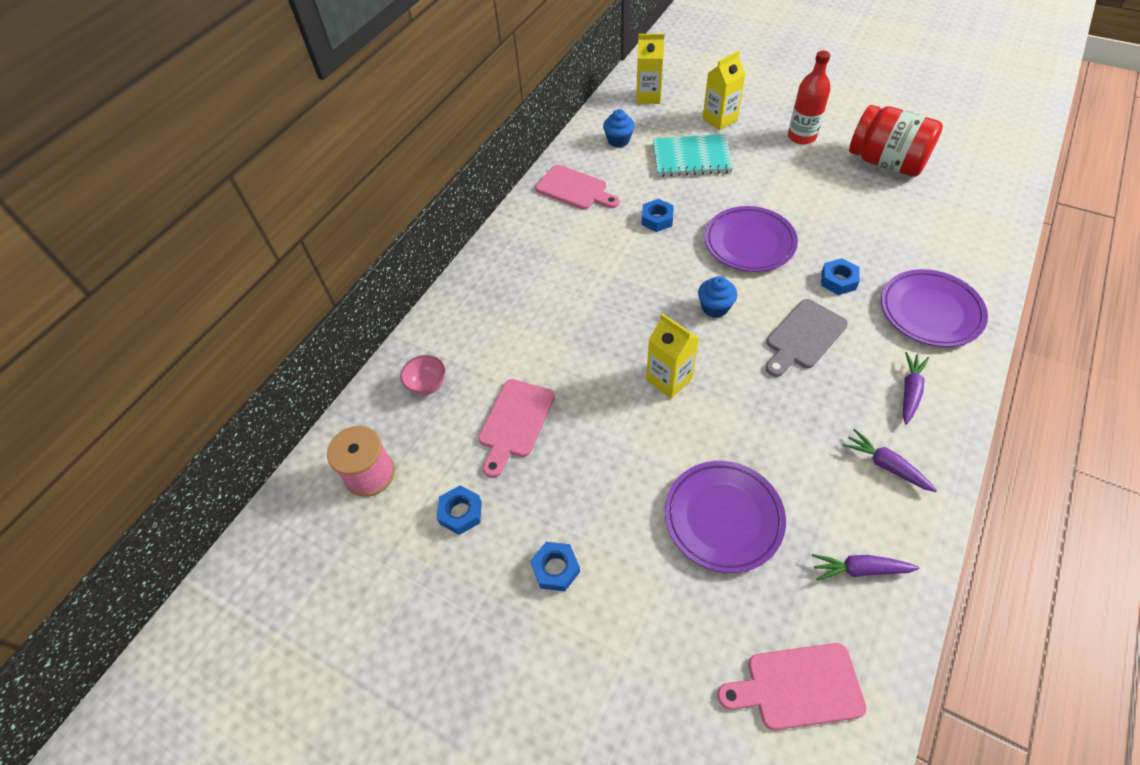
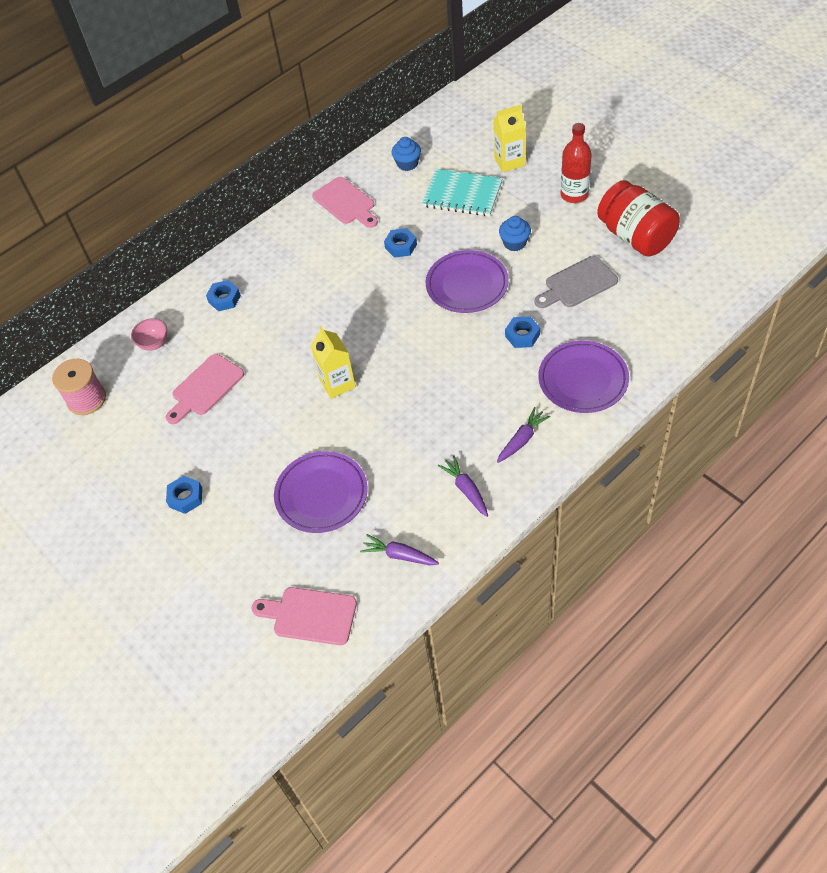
camera: 20 degrees right, 0 degrees up
(461, 512) = (138, 442): blue nut -> blue nut (224, 299)
(648, 96) = (457, 124): yellow carton -> none
(715, 307) = (406, 334): blue cupcake -> blue cupcake (514, 243)
(804, 337) = (464, 376): grey cutting board -> grey cutting board (578, 284)

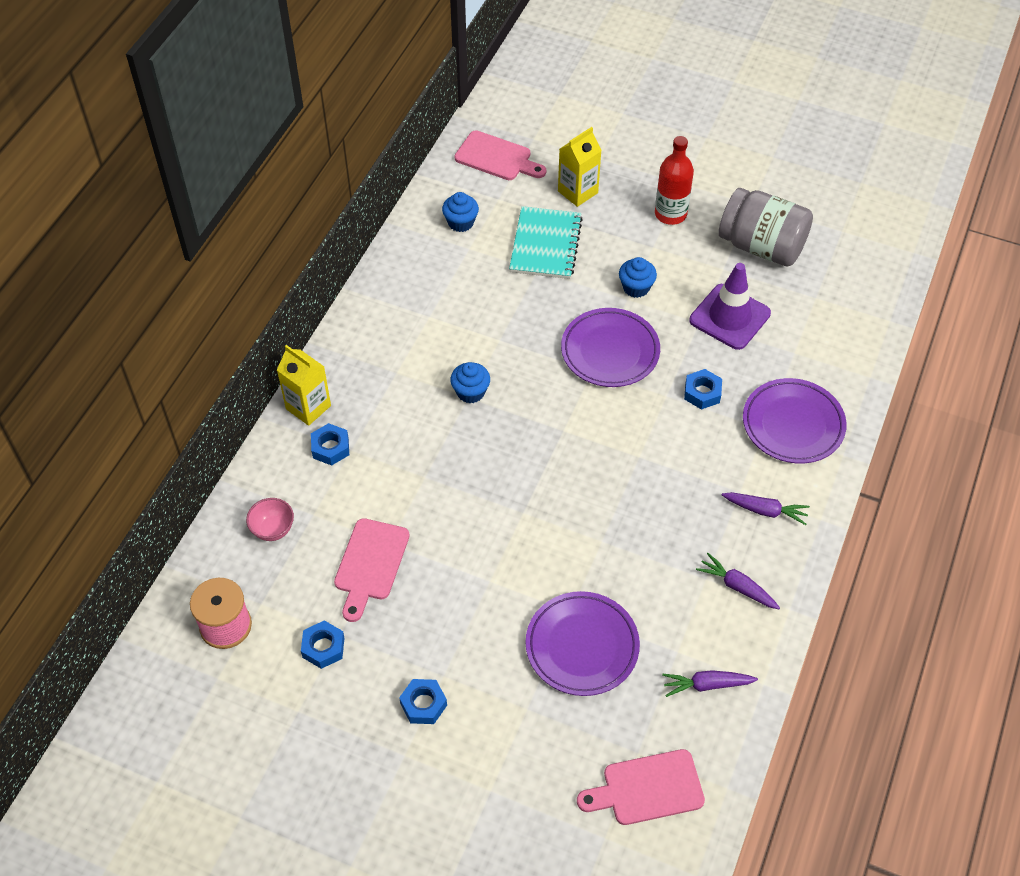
camera: 30 degrees left, 0 degrees up
(337, 383) = (526, 510): yellow carton -> yellow carton (308, 407)
(345, 287) = (470, 392): none -> blue cupcake
(346, 202) = (413, 288): pink cutting board -> pink cutting board (497, 157)
(401, 246) = (508, 325): blue nut -> blue nut (323, 647)
(462, 194) = (545, 245): turquoise notebook -> turquoise notebook turned 75 degrees counterclockwise
(522, 439) = (765, 511): purple carrot -> purple carrot turned 90 degrees clockwise
(578, 284) = (729, 317): grey cutting board -> purple traffic cone
(635, 237) = (761, 246): red jar -> grey jar

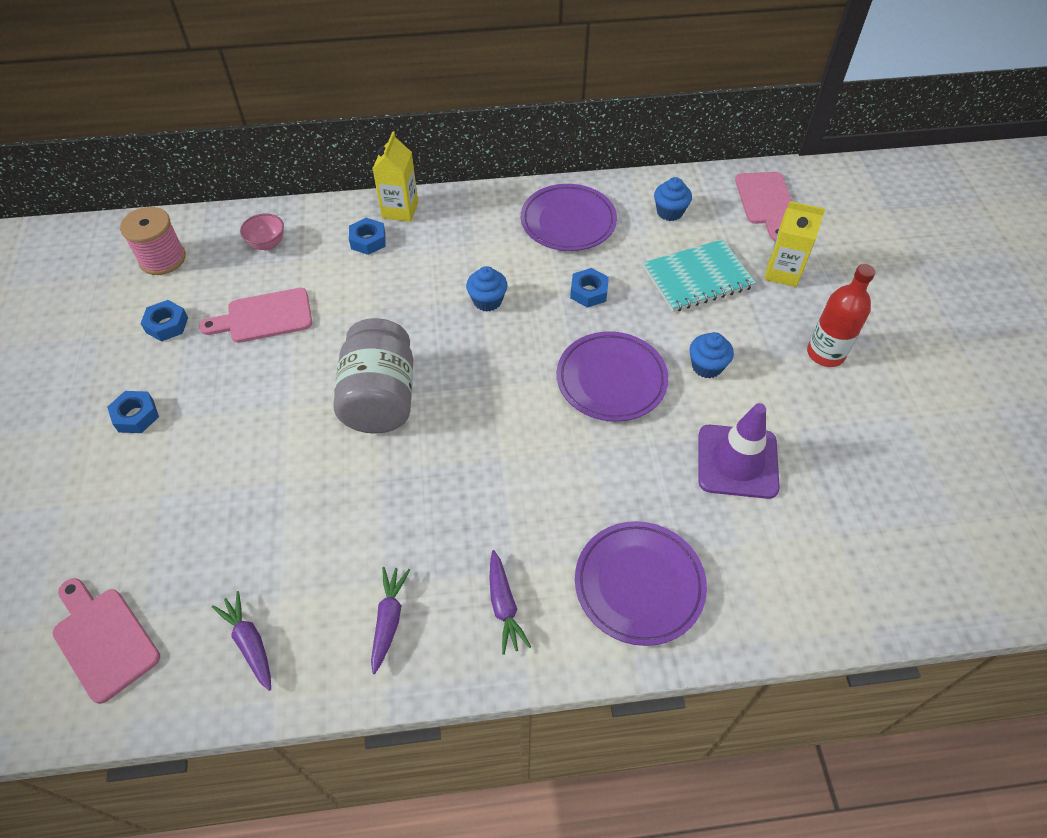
camera: 60 degrees right, 0 degrees up
(582, 646) = (249, 509): purple plate -> purple plate (568, 222)
(702, 393) = (618, 479): blue nut -> blue nut (589, 292)
(761, 246) = (858, 450): grey jar -> grey jar (380, 398)

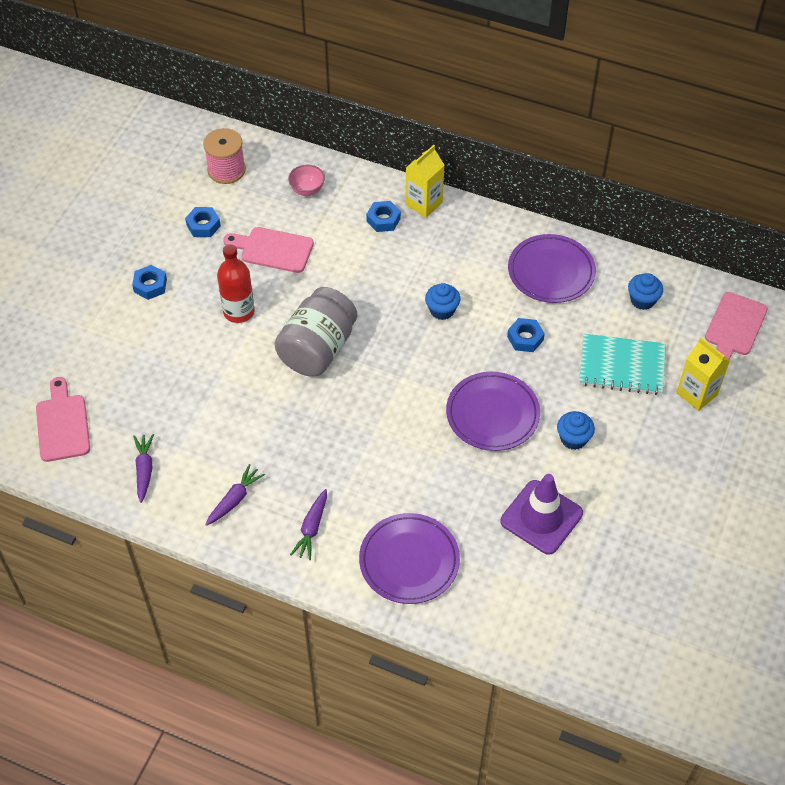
camera: 30 degrees right, 0 degrees up
(825, 353) = (677, 473): red bottle -> red bottle (239, 311)

